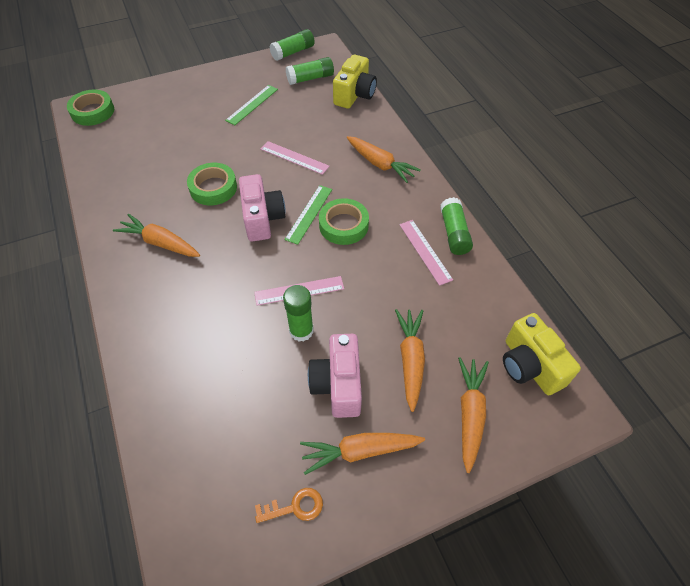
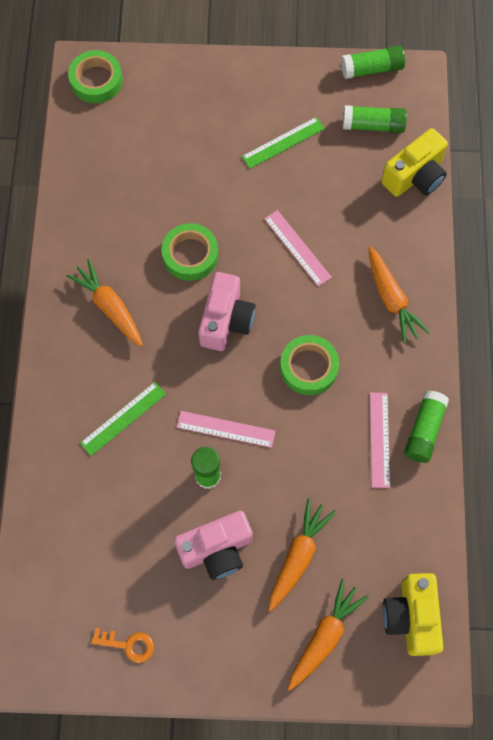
camera: 25 degrees right, 15 degrees up
(309, 214) = (278, 335): green ruler -> green ruler (123, 418)
(338, 384) = (217, 549): pink camera -> pink camera turned 135 degrees counterclockwise
(359, 451) = (205, 623): orange carrot -> none

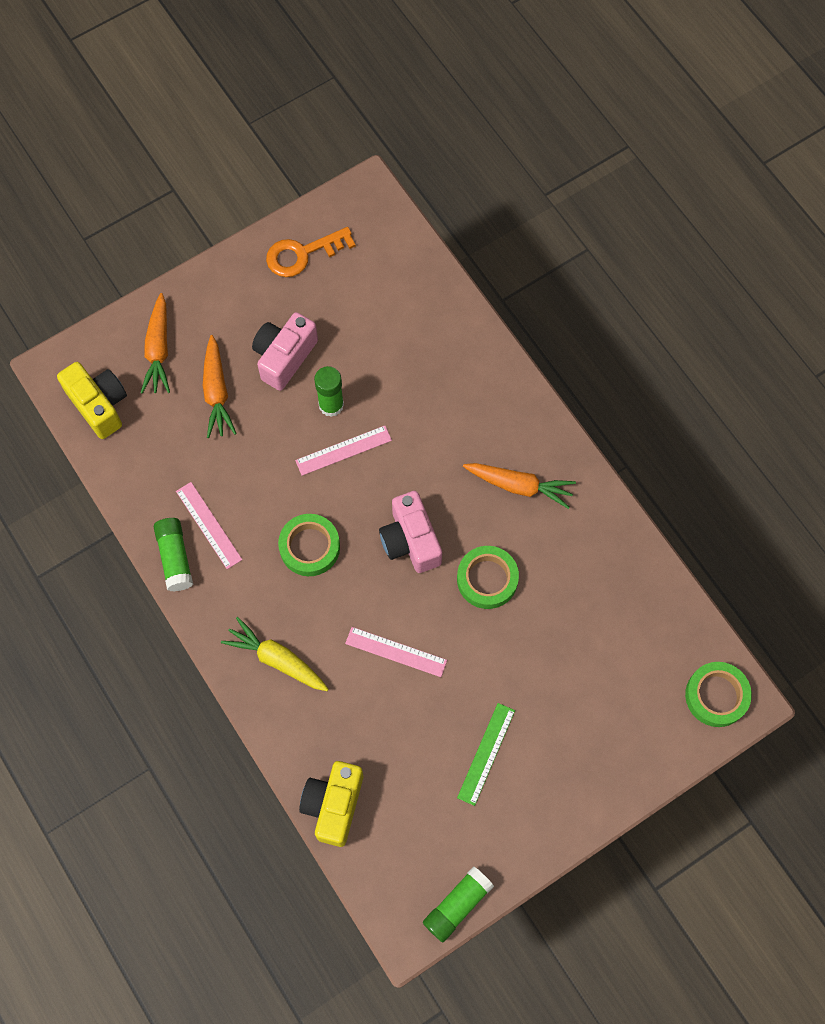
camera: 145 degrees right, 0 degrees up
(123, 418) = (434, 404): green ruler -> none
(128, 645) = (303, 254): orange key -> orange key, size x1.62
(373, 125) = (411, 836): green glue stick -> none
(391, 299) = (276, 659): orange carrot -> yellow carrot

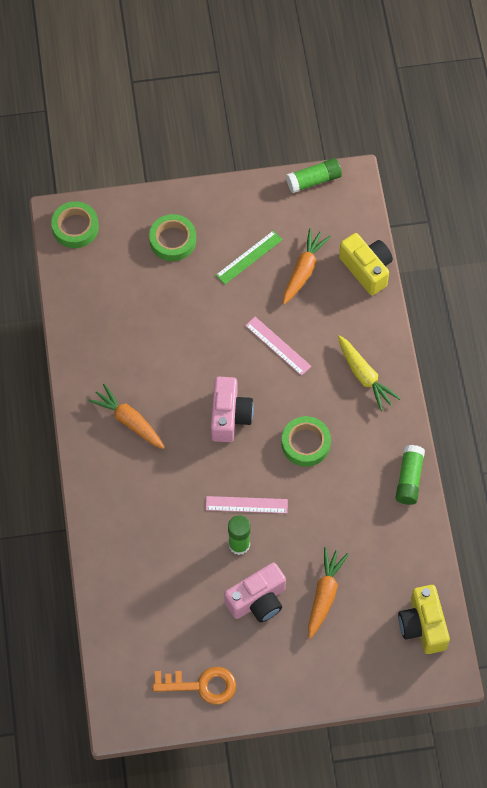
camera: 155 degrees left, 5 degrees down
(158, 350) = (357, 652): orange carrot -> orange carrot (304, 270)
(208, 525) = (374, 492): pink ruler -> none
(333, 805) = (367, 269): yellow camera -> yellow camera turned 75 degrees counterclockwise
(487, 579) = (188, 366): green tape -> green tape (172, 240)

